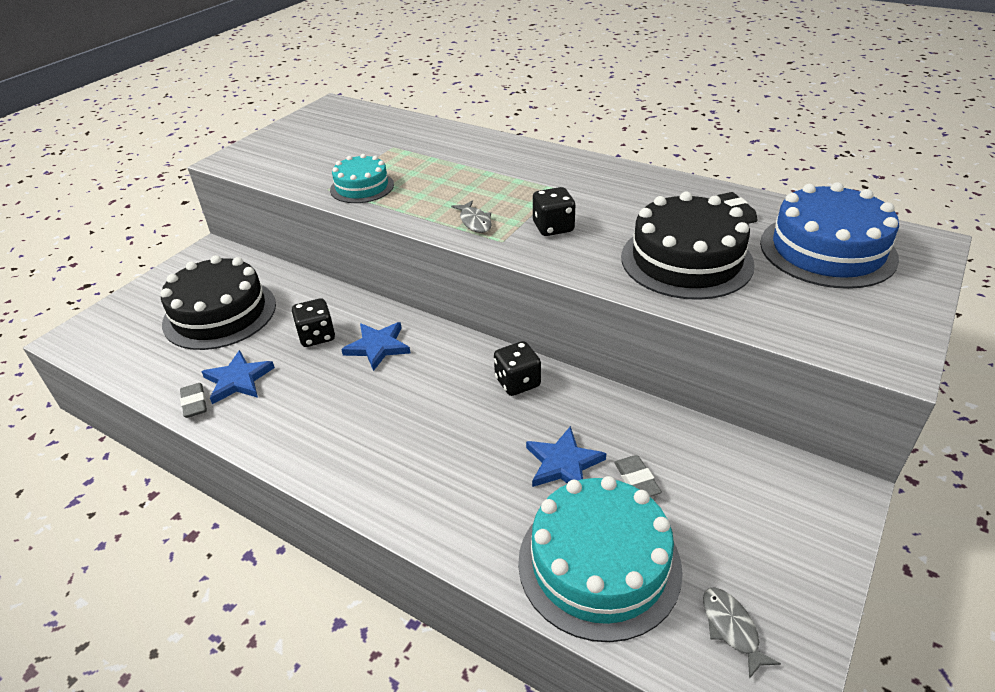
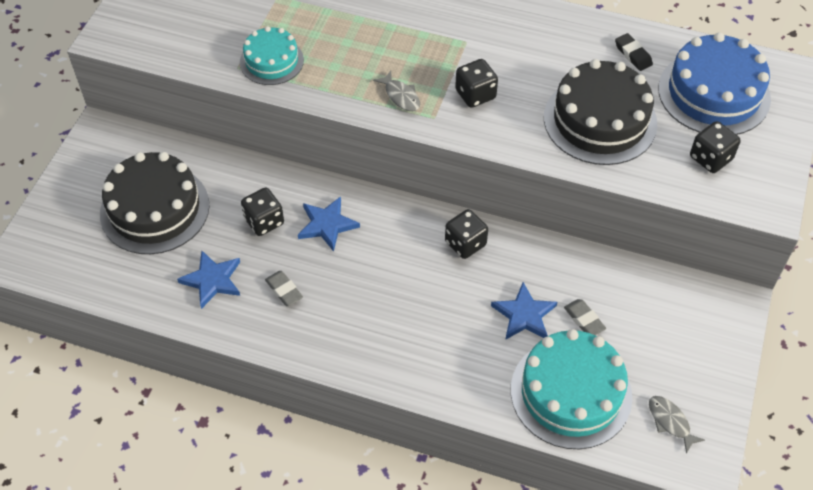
camera: 15 degrees left, 15 degrees up
(194, 403) = (184, 311): grey eraser -> grey eraser (284, 290)
(817, 306) = (710, 158): none -> black dice

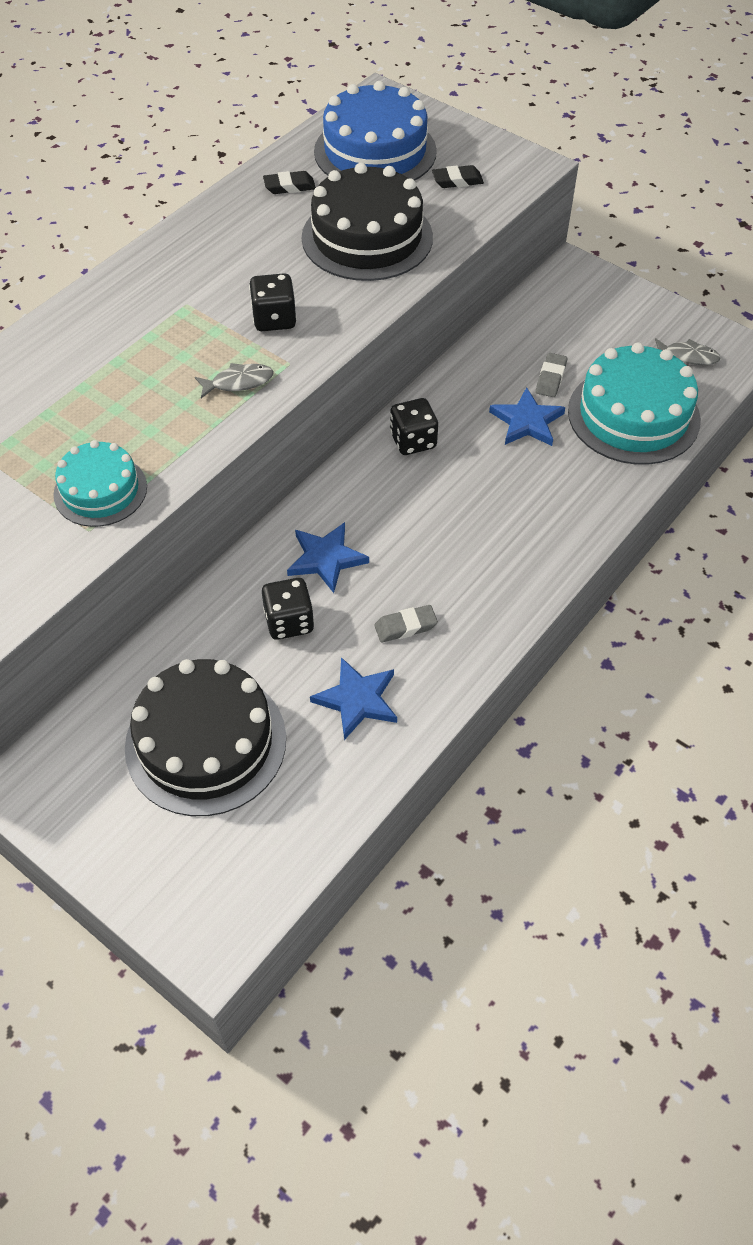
camera: 70 degrees left, 0 degrees up
(584, 320) = (551, 378): grey eraser -> grey eraser turned 60 degrees counterclockwise
(670, 422) = (688, 356): grey fish -> grey fish turned 150 degrees counterclockwise
(710, 158) = (457, 181): black dice -> black eraser

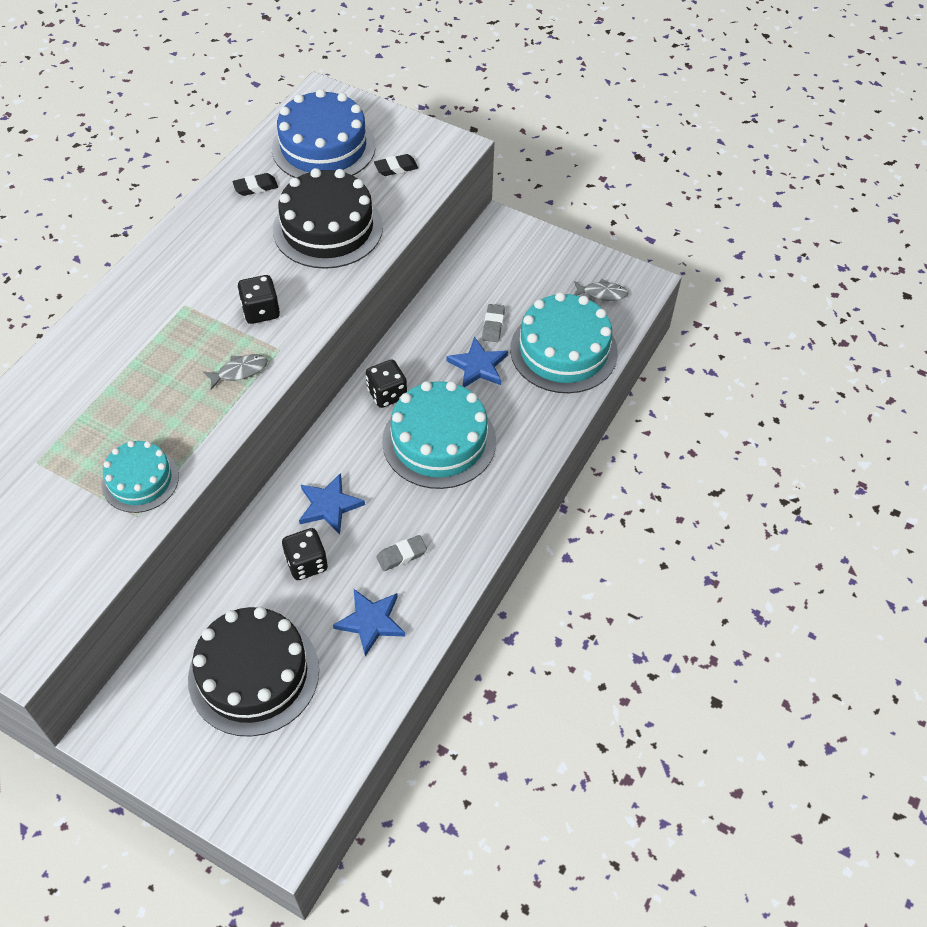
camera: 10 degrees left, 0 degrees up
(468, 500) = (439, 441): none -> turquoise cake

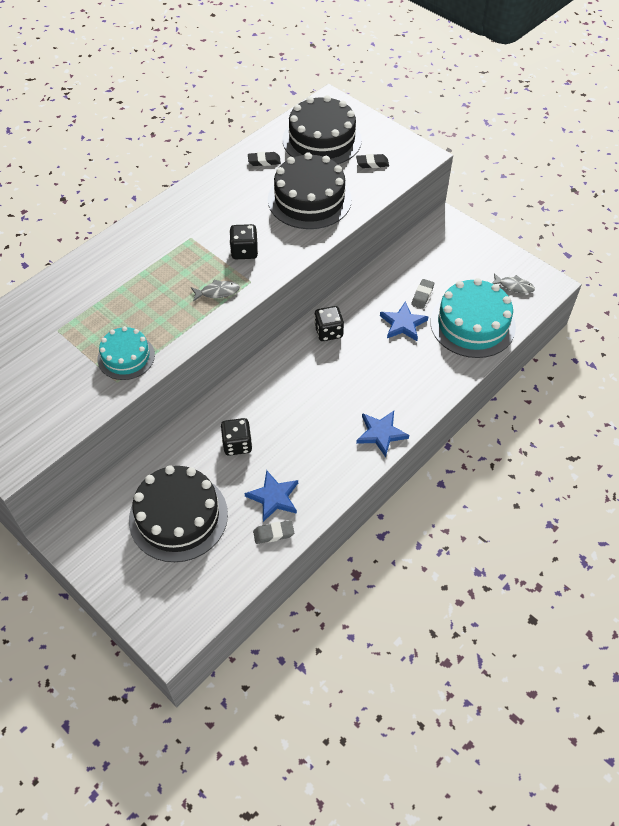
camera: 15 degrees right, 0 degrees up
(323, 147) = (322, 140): blue cake -> black cake
(329, 505) = (264, 405): blue star -> blue star (381, 433)
(401, 555) = (309, 453): grey eraser -> grey eraser (273, 534)
(439, 441) = (359, 374): turquoise cake -> none

